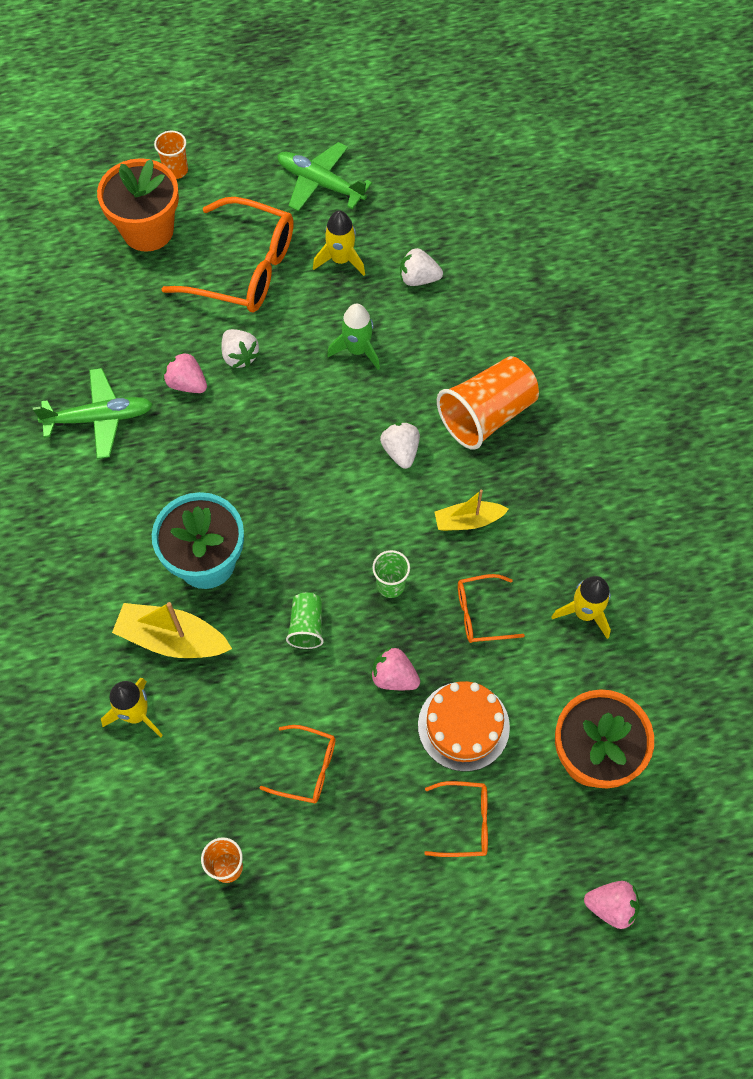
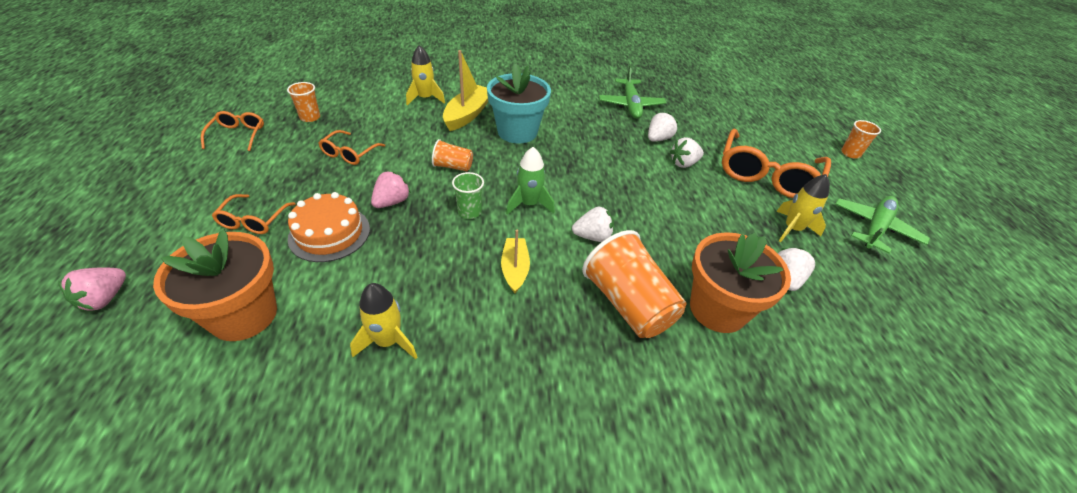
camera: 95 degrees right, 20 degrees down
(148, 230) = (788, 136): orange flower pot -> orange flower pot (717, 309)
(187, 383) = (658, 139): pink strawberry -> white strawberry
(306, 626) = (453, 166): green cup -> orange cup
(357, 350) = (696, 225): green rocket -> green rocket (529, 204)
(481, 614) = (422, 261): orange glasses -> orange glasses (238, 135)

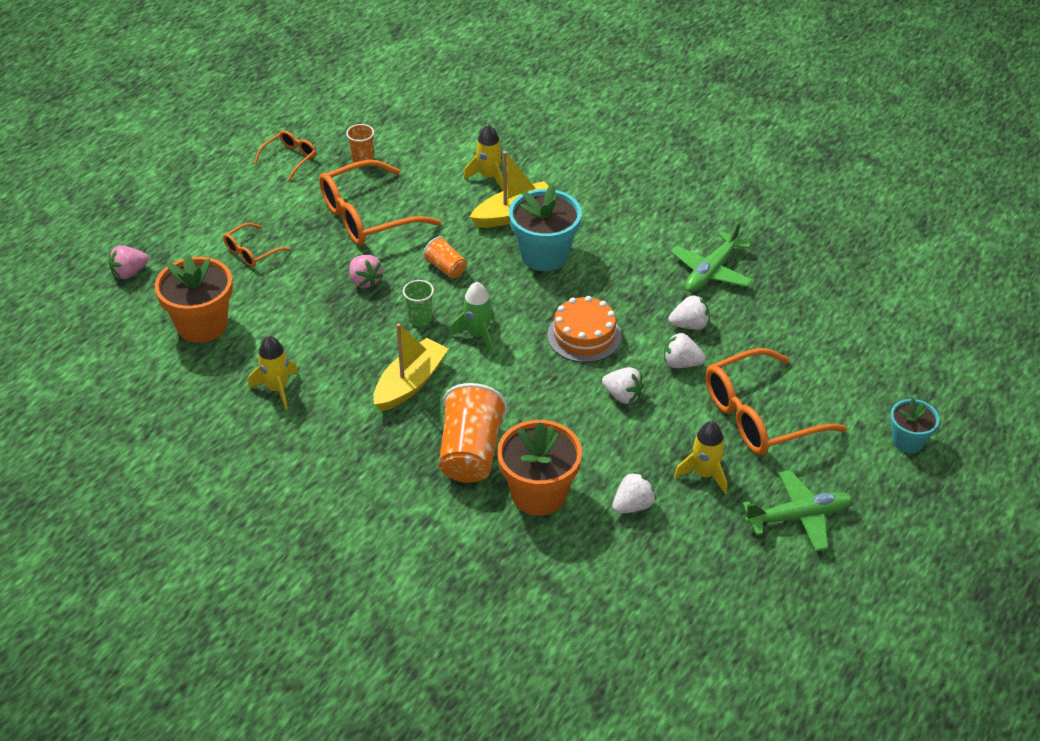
camera: 40 degrees right, 0 degrees up
(329, 233) = (297, 288): orange cake -> orange cake (584, 335)
(349, 153) = (367, 216): orange glasses -> orange glasses, size x1.99
(392, 202) = (365, 281): pink strawberry -> pink strawberry turned 75 degrees clockwise
(515, 269) = (410, 383): yellow boat -> yellow boat, size x1.55
(593, 236) = (502, 389): white strawberry -> white strawberry (623, 396)
(850, 153) = (908, 441): orange cup -> turquoise flower pot

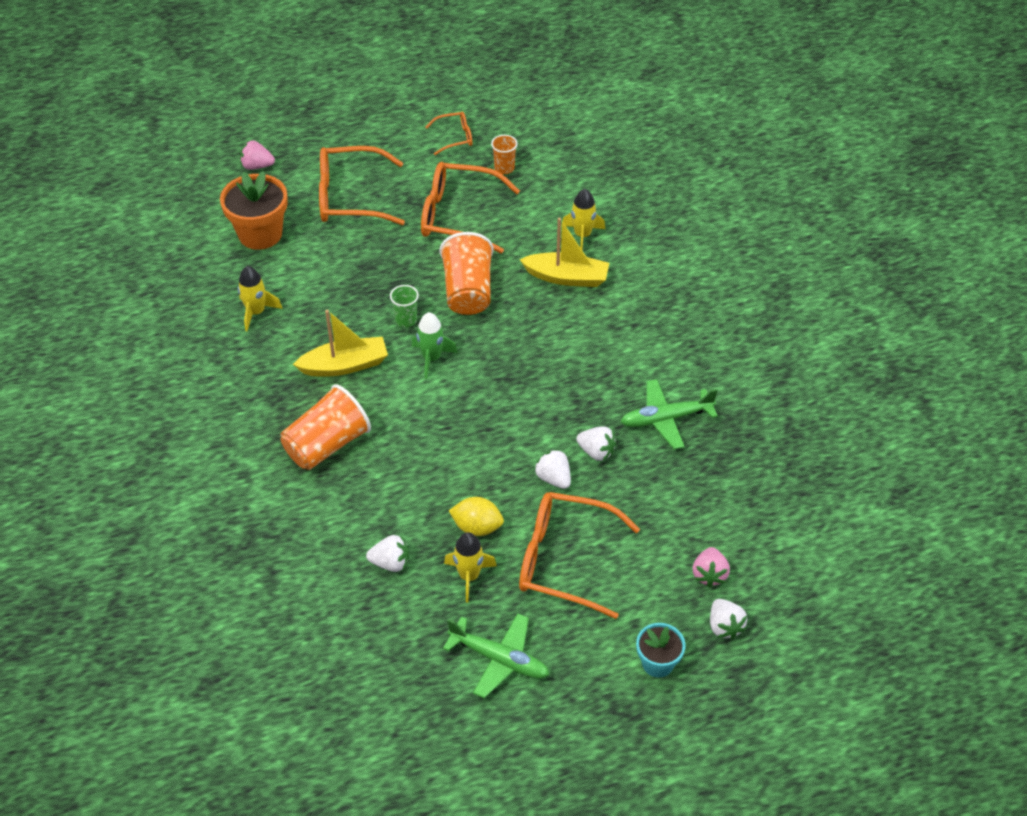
camera: 40 degrees right, 5 degrees up
(251, 252) = (350, 197): orange glasses -> orange glasses, size x1.99
(365, 281) = (401, 266): pink strawberry -> pink strawberry (709, 574)
(446, 268) = (468, 291): orange cup -> orange cup, size x1.94
(539, 494) = (337, 507): orange flower pot -> none
(544, 255) = (551, 325): turquoise flower pot -> none
(584, 335) = (507, 408): orange cake -> none
(623, 396) = (480, 474): white strawberry -> white strawberry (724, 626)
(667, 435) = (477, 527): none -> yellow lemon

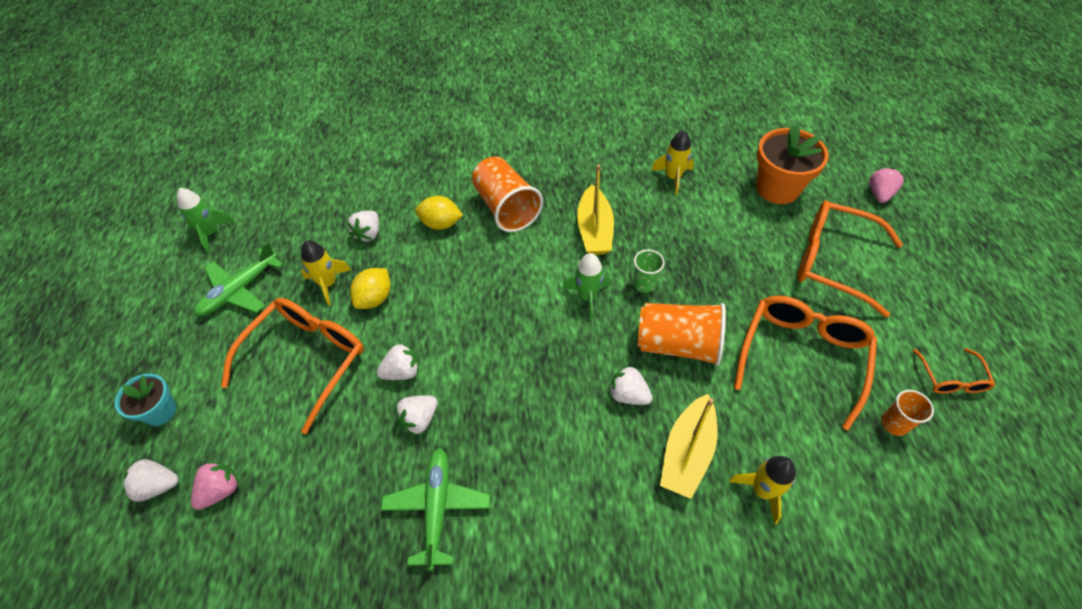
camera: 105 degrees right, 5 degrees up
(350, 197) = (833, 262): orange glasses -> orange glasses turned 75 degrees counterclockwise
(362, 498) = (440, 224): none -> yellow lemon
(424, 732) = (211, 233): none -> green rocket
(527, 317) = (628, 394): none -> white strawberry
(709, 574) = (221, 490): pink strawberry -> pink strawberry turned 105 degrees clockwise

